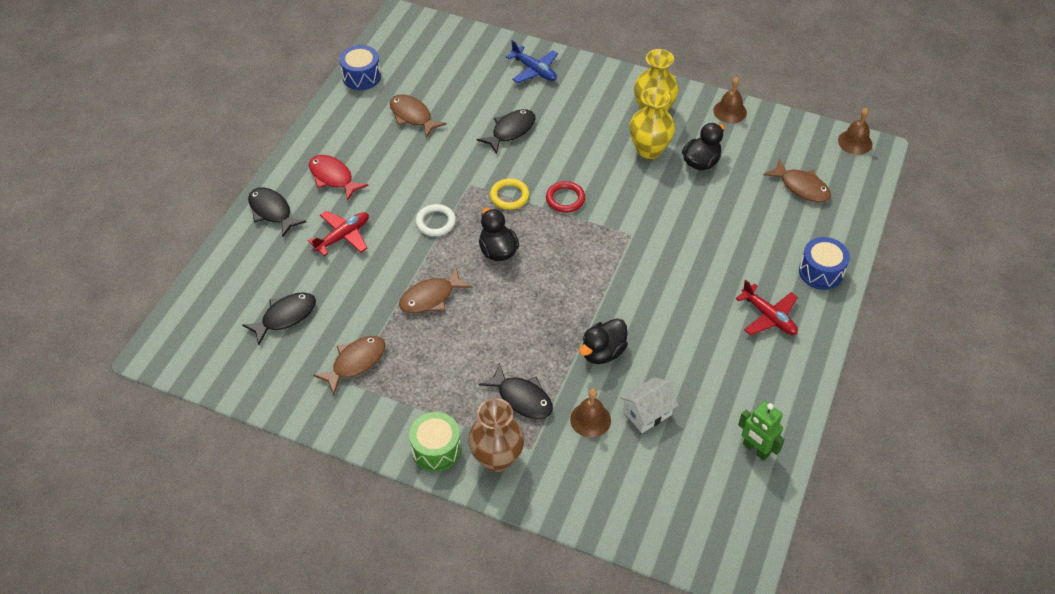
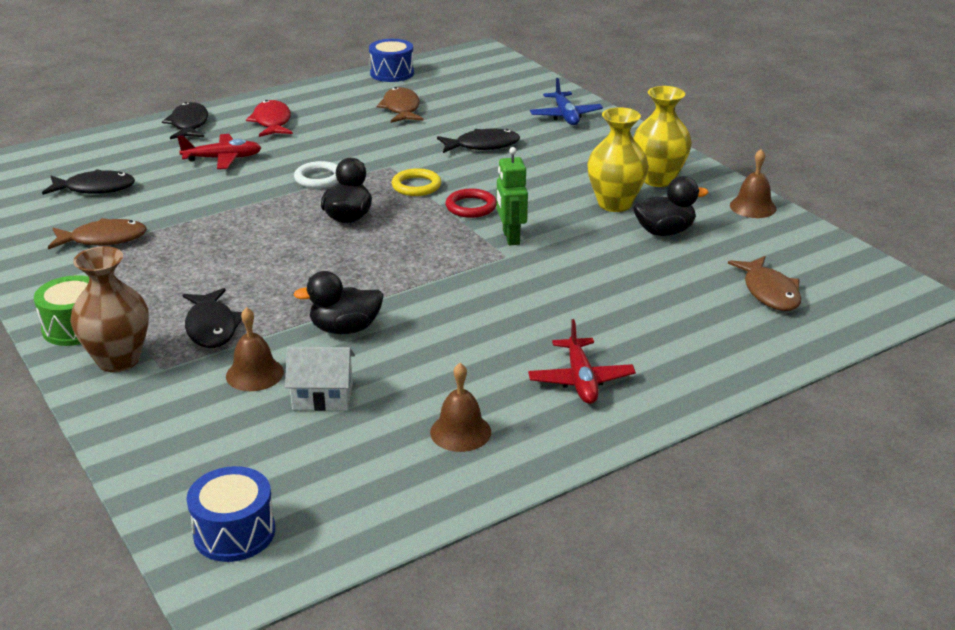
camera: 35 degrees right, 20 degrees down
(431, 297) = (237, 224): brown fish -> none
(755, 450) = (403, 486): green robot -> green robot (510, 237)
(821, 272) = (702, 370): blue drum -> blue drum (234, 532)
(855, 142) = (893, 281): brown bell -> brown bell (460, 432)

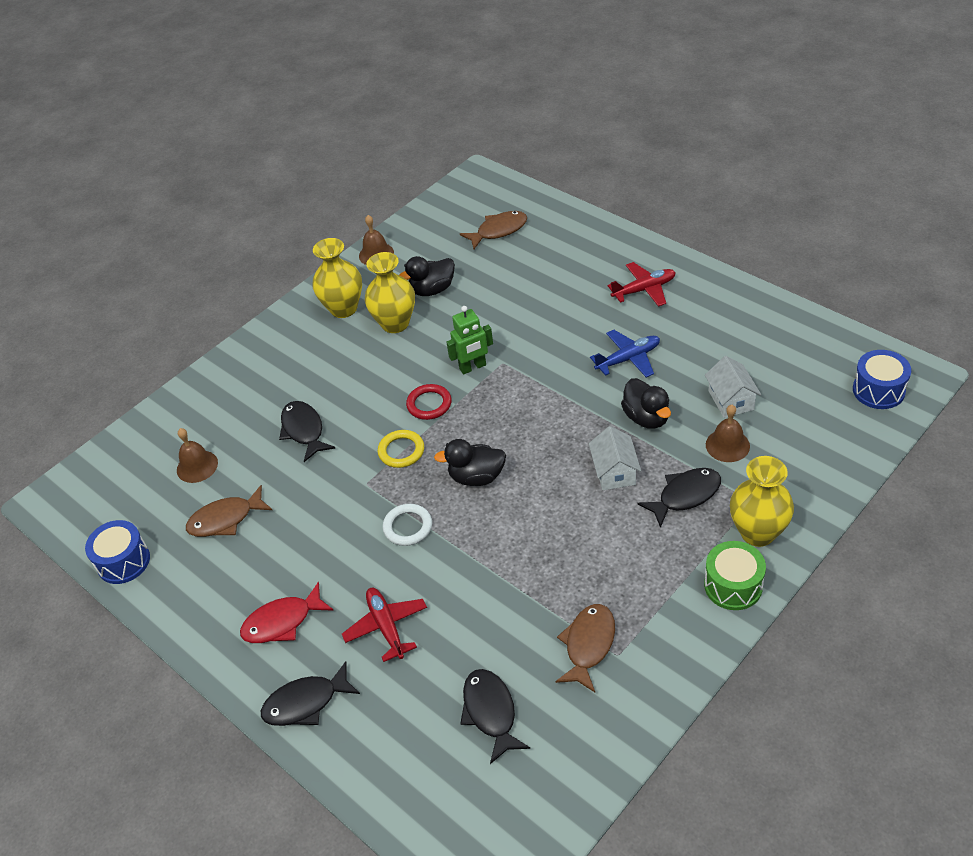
camera: 100 degrees left, 15 degrees up
(103, 239) = (588, 645): brown fish -> brown fish turned 45 degrees clockwise
(118, 360) = (757, 532): brown vase -> yellow vase
(284, 292) = (614, 472): none -> white house
(460, 432) = (727, 326): brown bell -> brown bell (197, 466)
(565, 116) = (222, 391): blue plane -> blue plane (628, 359)
(664, 232) = (432, 290): black duck -> black duck turned 90 degrees counterclockwise

